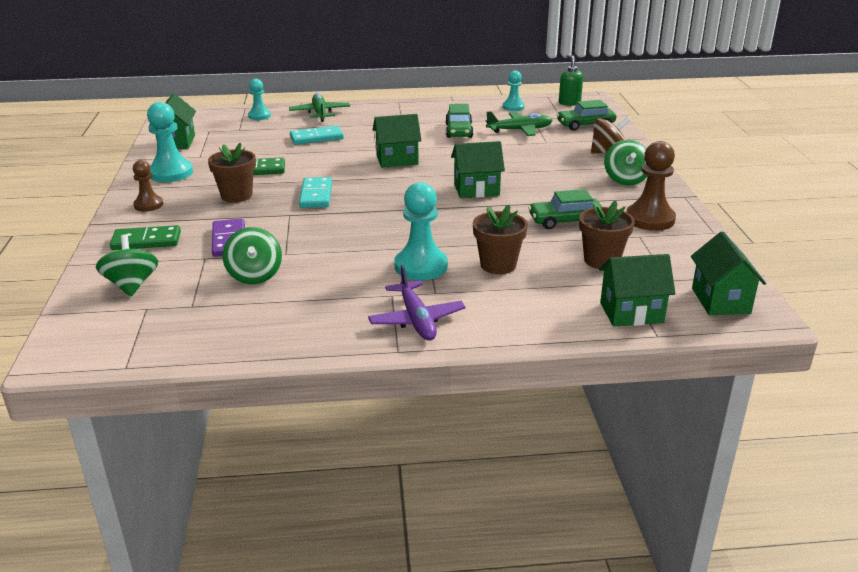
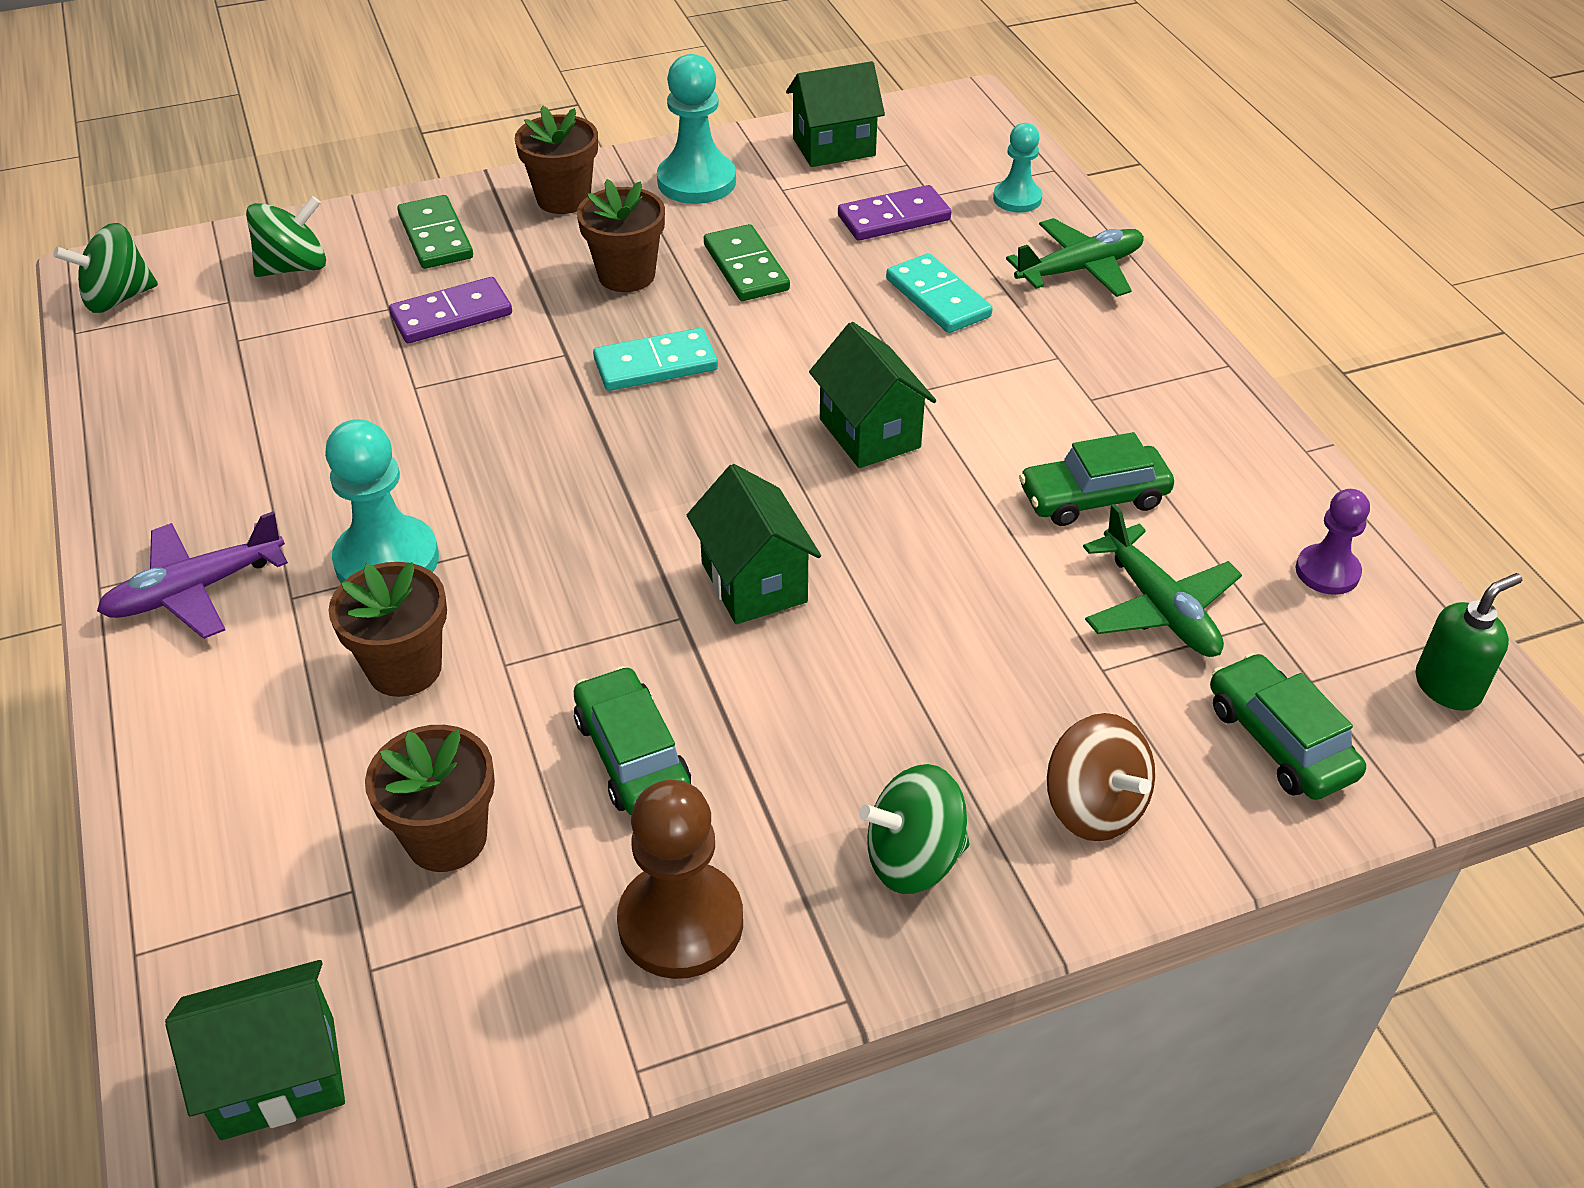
camera: 75 degrees right, 15 degrees up
(148, 205) = (563, 199): brown pawn -> brown flower pot
(249, 138) = (894, 218): none -> purple domino
(254, 275) = (334, 374): green spinning top -> green spinning top (118, 298)
(513, 107) = (1327, 572): turquoise pawn -> purple pawn
(631, 313) = (222, 905): green house -> none

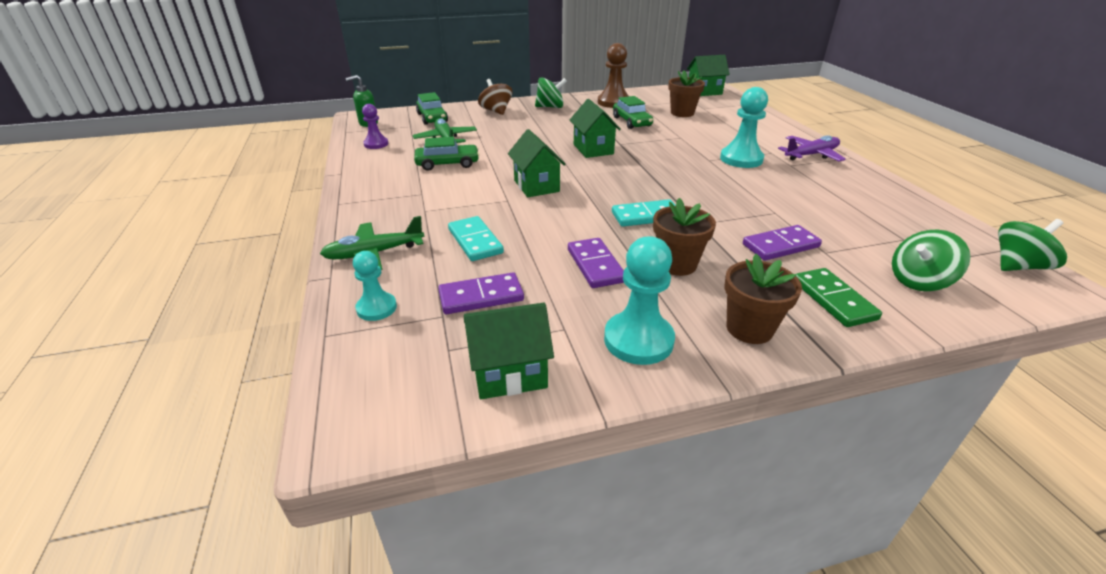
camera: 175 degrees left, 10 degrees down
(405, 668) = (715, 137): brown flower pot -> none
(746, 267) = (595, 265): green domino -> purple domino

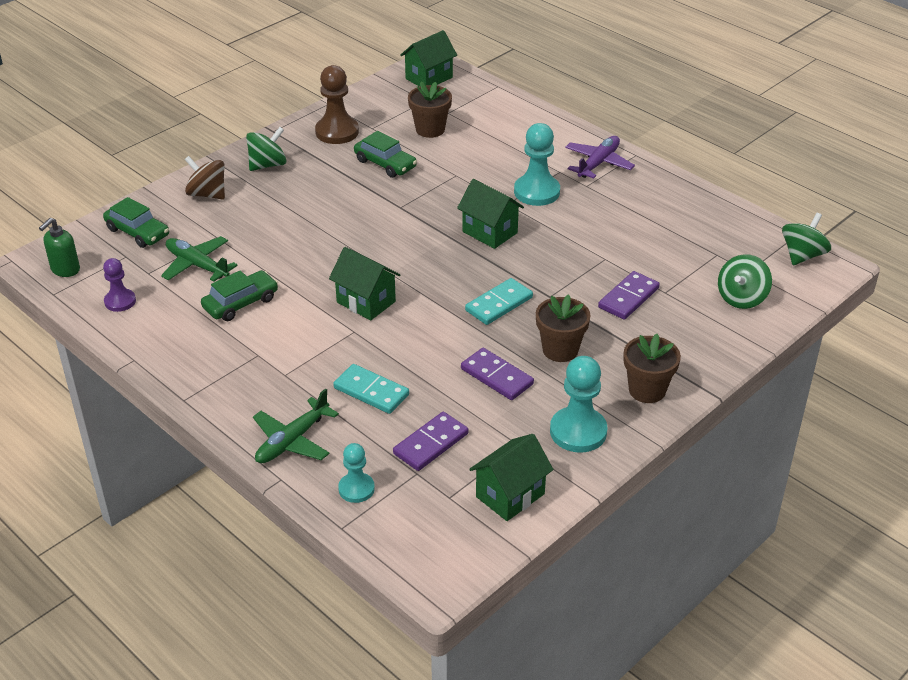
camera: 30 degrees left, 5 degrees up
(593, 149) = (379, 226): green house -> green house (490, 232)
(833, 300) = (691, 340): green domino -> none

